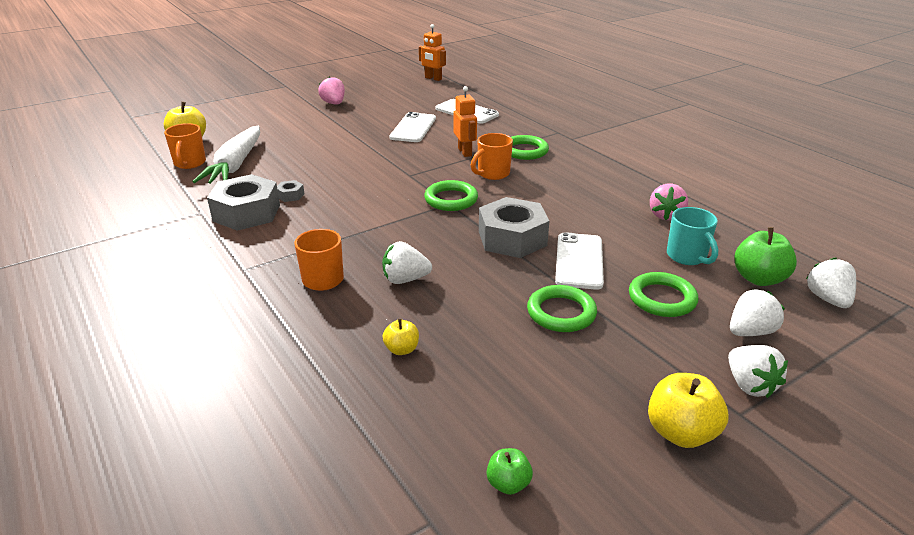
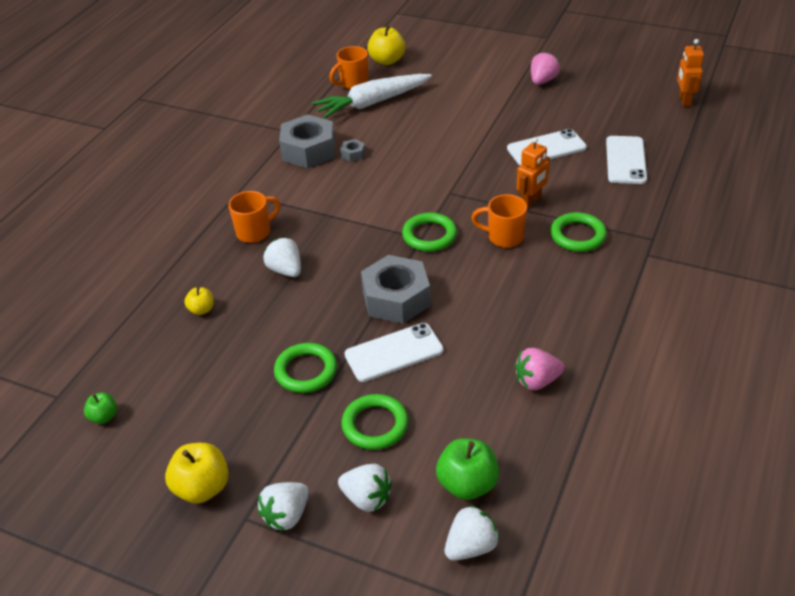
camera: 60 degrees right, 10 degrees up
(687, 257) = (465, 421): turquoise mug -> none

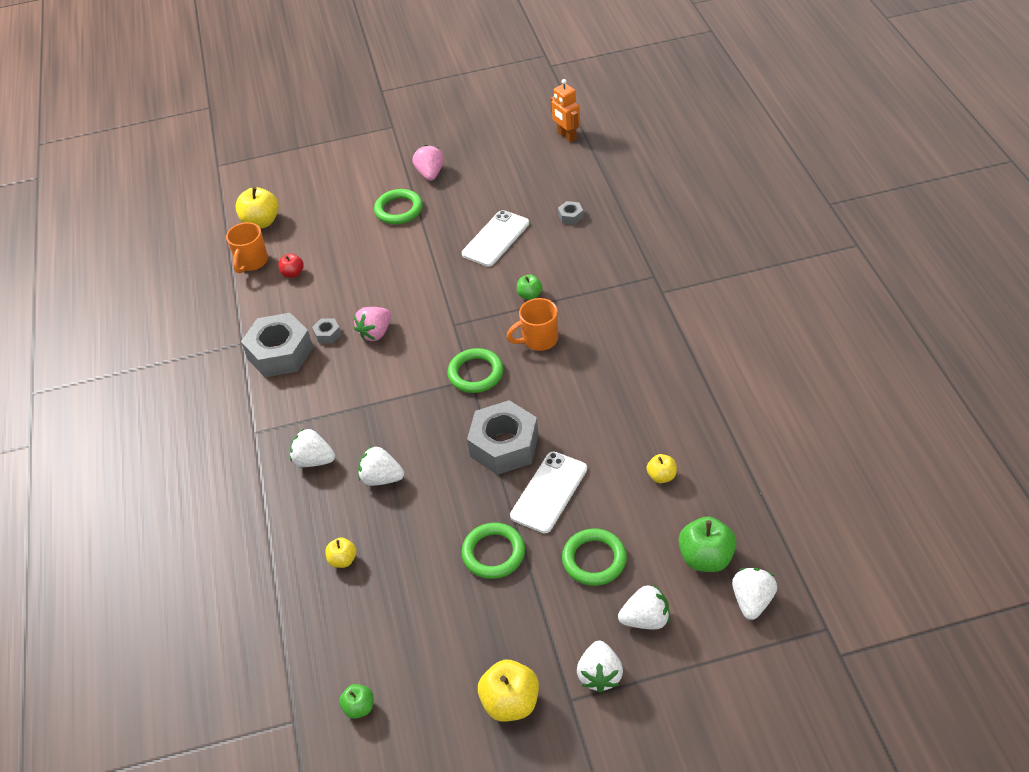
camera: 35 degrees left, 5 degrees up
(255, 232) = (314, 460): orange mug -> white strawberry
(372, 103) = (293, 273): white carrot -> red apple
(497, 396) = (661, 476): none -> yellow apple
(531, 201) = (530, 295): orange robot -> green apple
(537, 381) = (679, 446): pink strawberry -> pink strawberry (375, 333)
(577, 235) = (595, 305): green ring -> green ring (399, 210)
(626, 160) = (570, 216): white phone -> grey nut

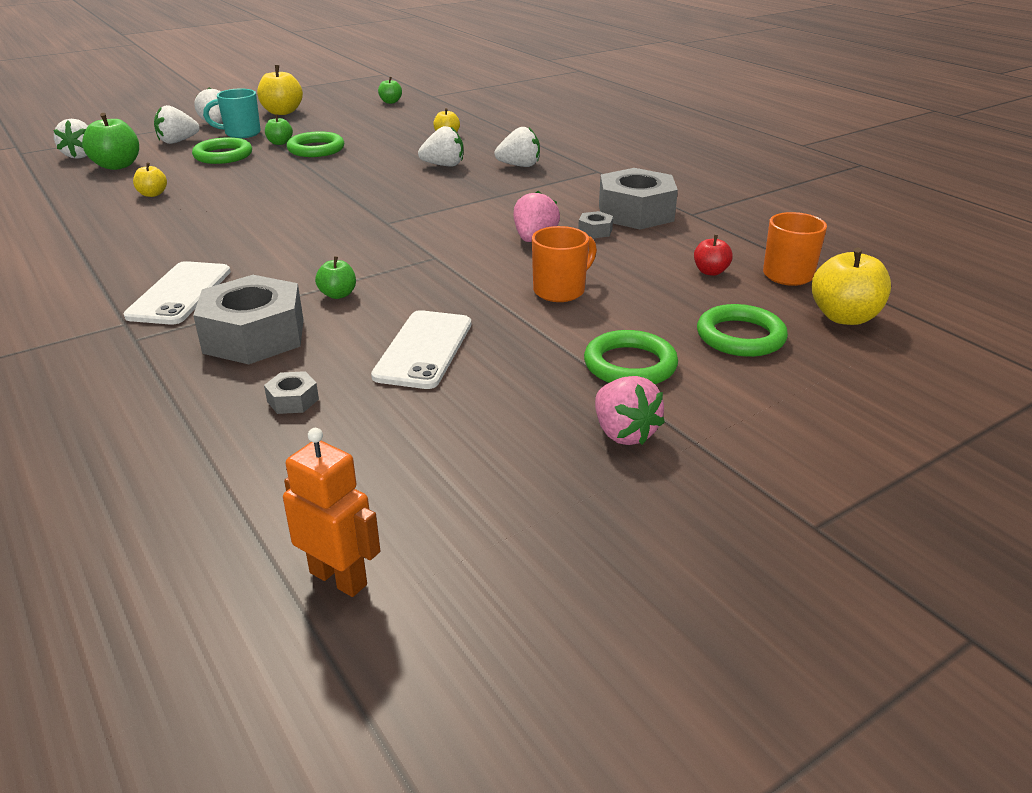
camera: 155 degrees right, 15 degrees down
(475, 373) = (383, 226): green ring -> green ring (740, 336)
(504, 445) = (327, 191): grey nut -> grey nut (254, 336)
(529, 583) = (280, 143): none -> green apple
(539, 340) = (311, 258): orange mug -> orange mug (560, 291)
(549, 492) = (272, 176): white phone -> white phone (180, 293)
(570, 628) = (241, 133): none -> turquoise mug

